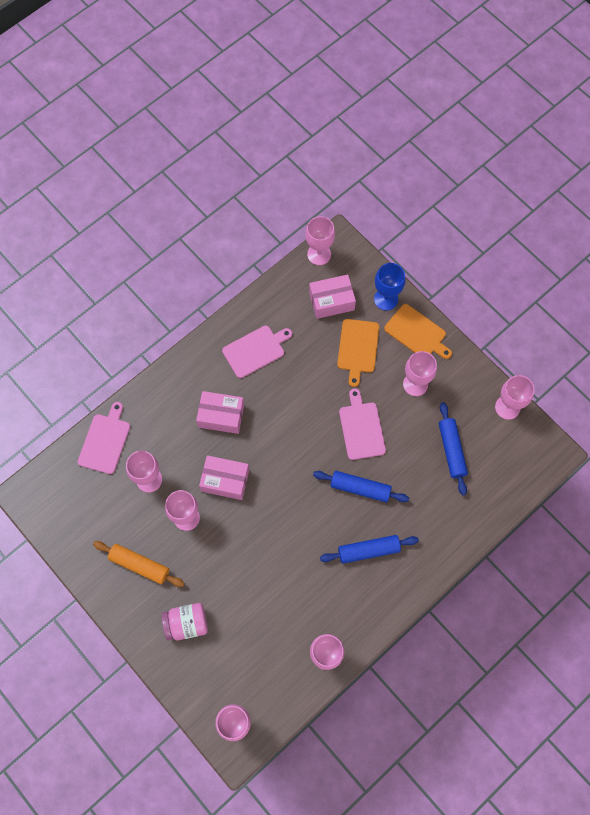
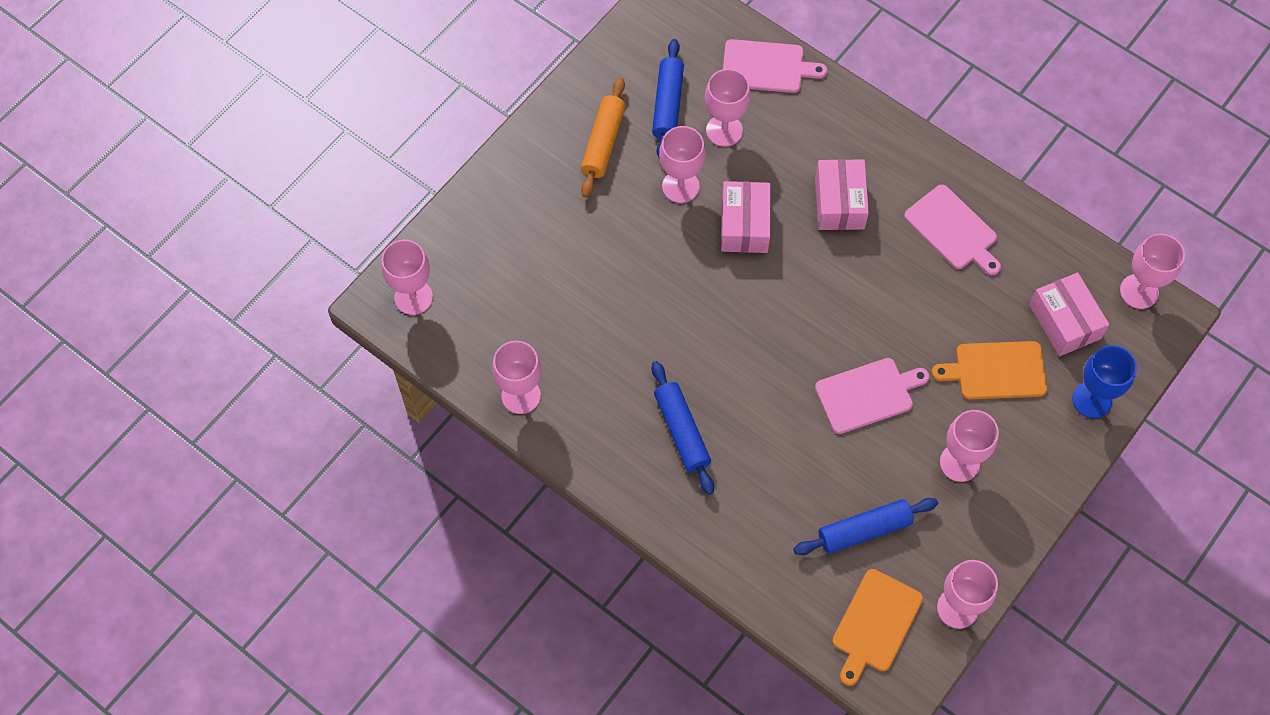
camera: 80 degrees right, 5 degrees down
(186, 624) = (534, 214): pink jar -> none
(360, 488) = (773, 406): blue rolling pin -> blue rolling pin (668, 104)
(417, 333) = (1047, 454): orange cutting board -> orange cutting board (875, 624)

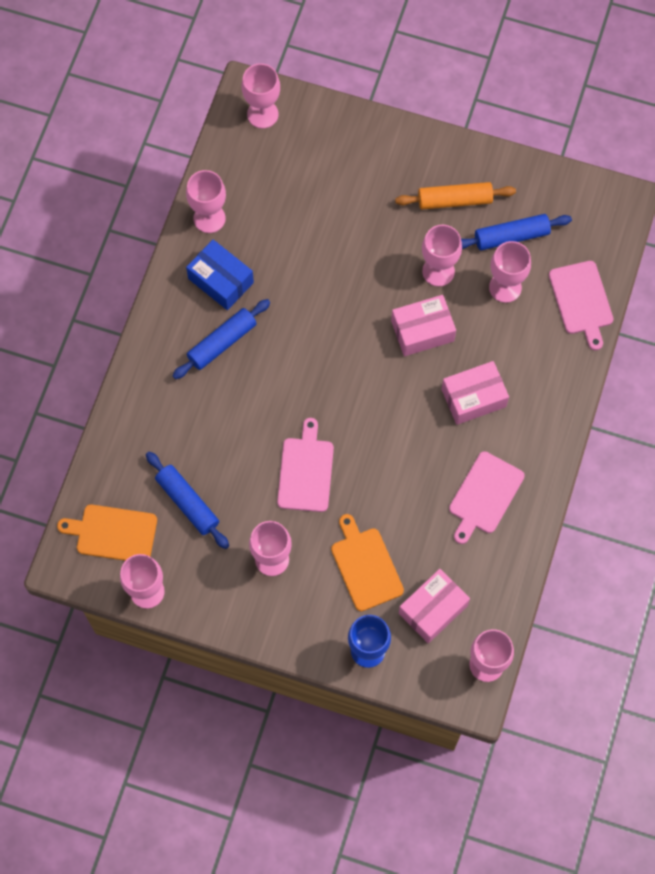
camera: 70 degrees right, 5 degrees up
(604, 408) = (220, 280): none -> blue box
(867, 394) = (305, 471): pink cutting board -> pink cutting board turned 135 degrees counterclockwise

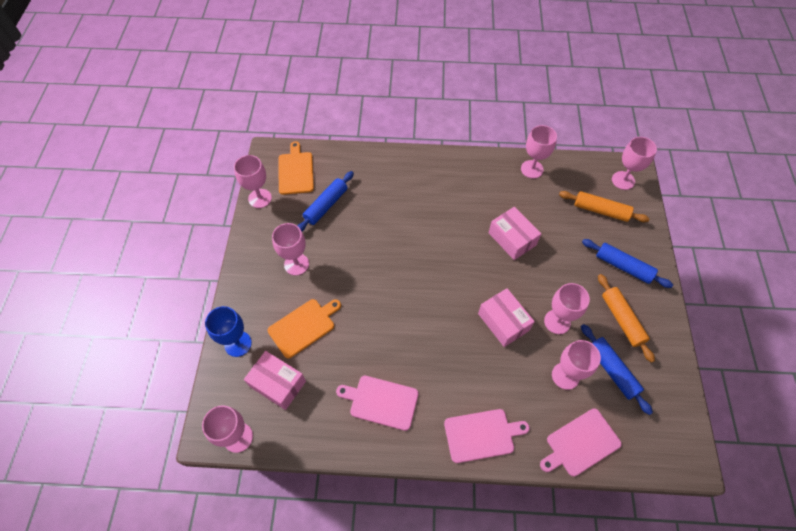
camera: 75 degrees right, 10 degrees down
(220, 280) = (490, 186): blue box -> none
(222, 342) = (446, 197): blue rolling pin -> blue rolling pin (623, 266)
(300, 160) = (600, 210): none -> orange rolling pin
(305, 471) = (367, 269): pink cutting board -> pink cutting board (481, 435)
(473, 398) = (461, 373): pink box -> pink box (512, 239)

